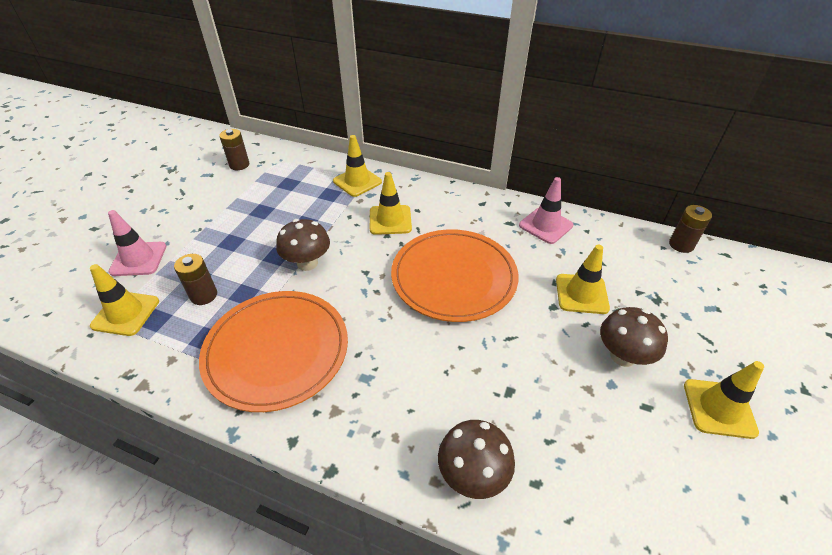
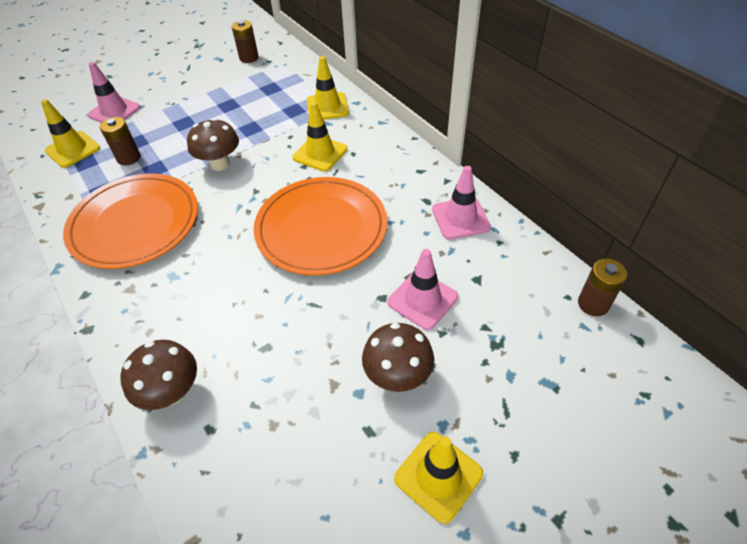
camera: 35 degrees right, 5 degrees up
(581, 294) = (422, 299): yellow traffic cone -> pink traffic cone

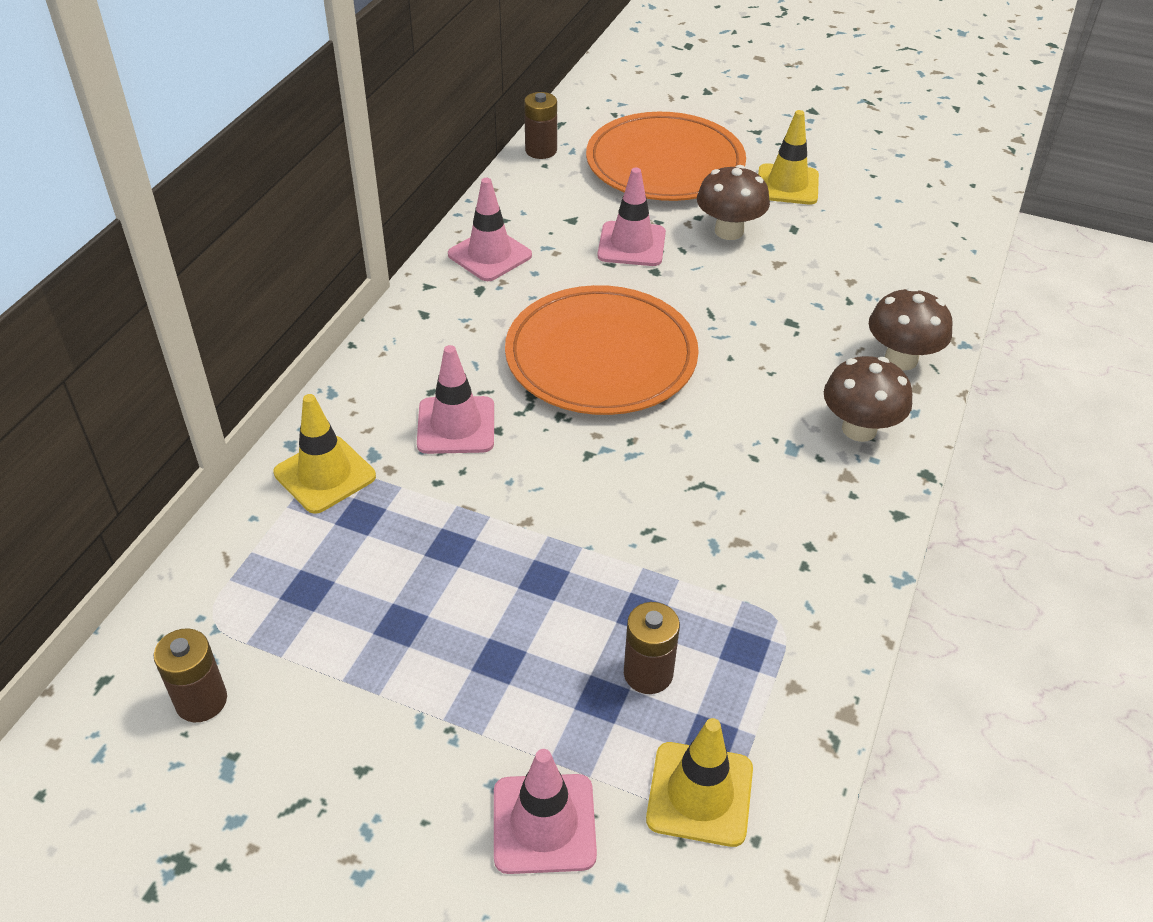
camera: 125 degrees left, 5 degrees down
(135, 223) = (760, 549): orange plate -> orange plate (665, 163)
(220, 164) = (565, 531): brown mushroom -> brown mushroom (859, 429)
(320, 153) = (456, 425): yellow traffic cone -> pink traffic cone

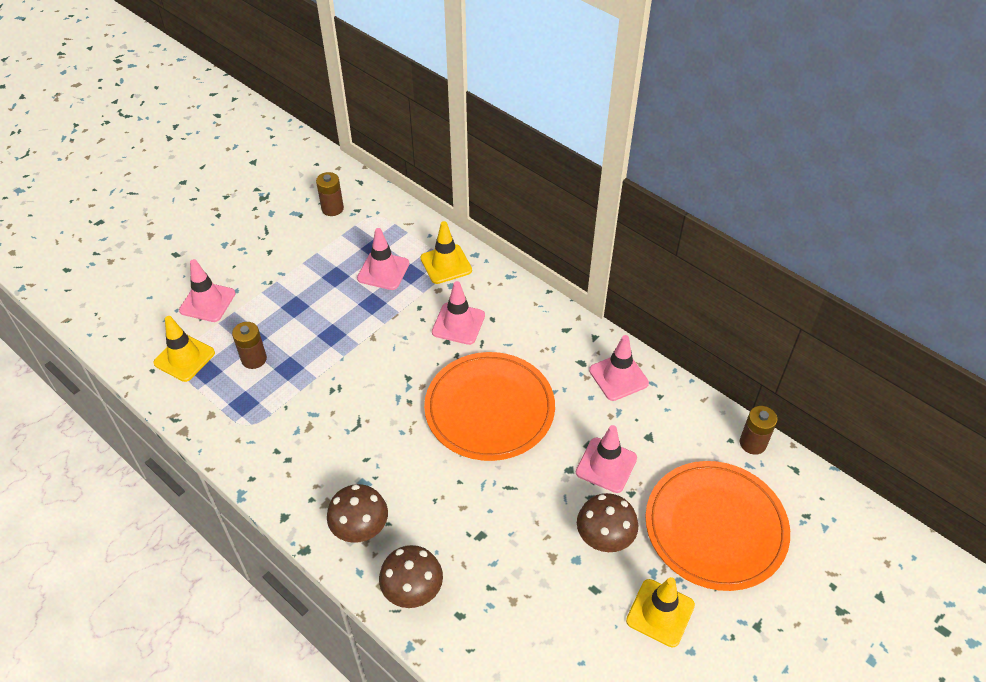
camera: 110 degrees right, 5 degrees up
(365, 555) = (383, 271): none -> pink traffic cone

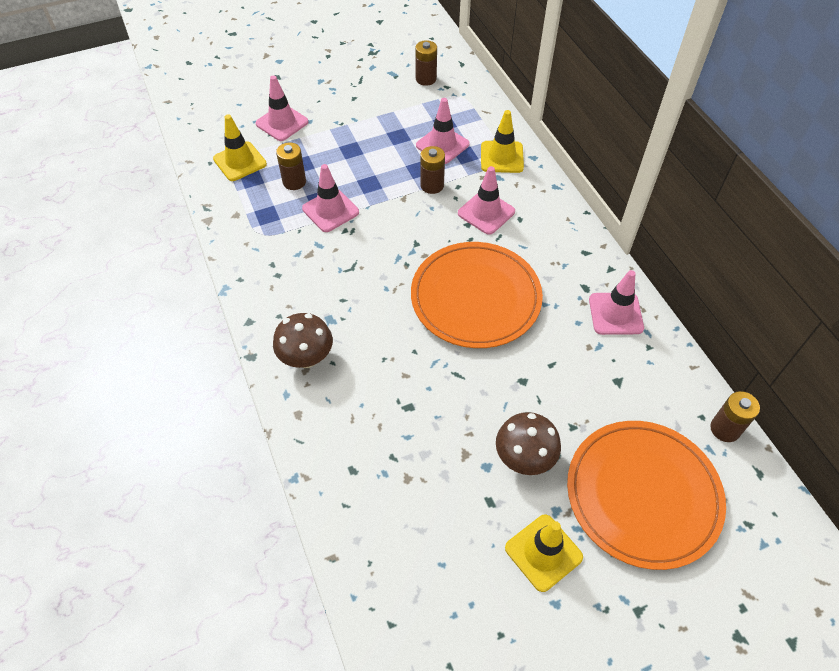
camera: 25 degrees right, 5 degrees up
(394, 315) = (432, 185): none -> brown battery
(413, 591) = (323, 430): brown mushroom -> none
(606, 465) = (561, 391): pink traffic cone -> pink traffic cone (330, 210)

